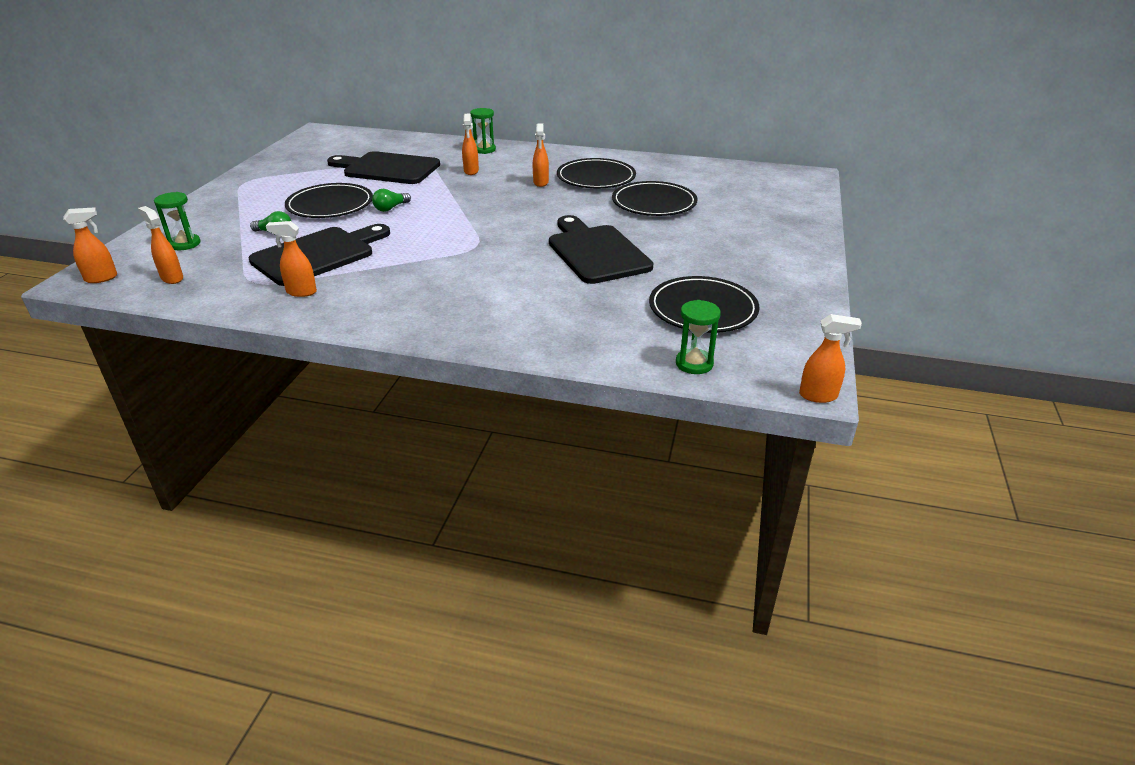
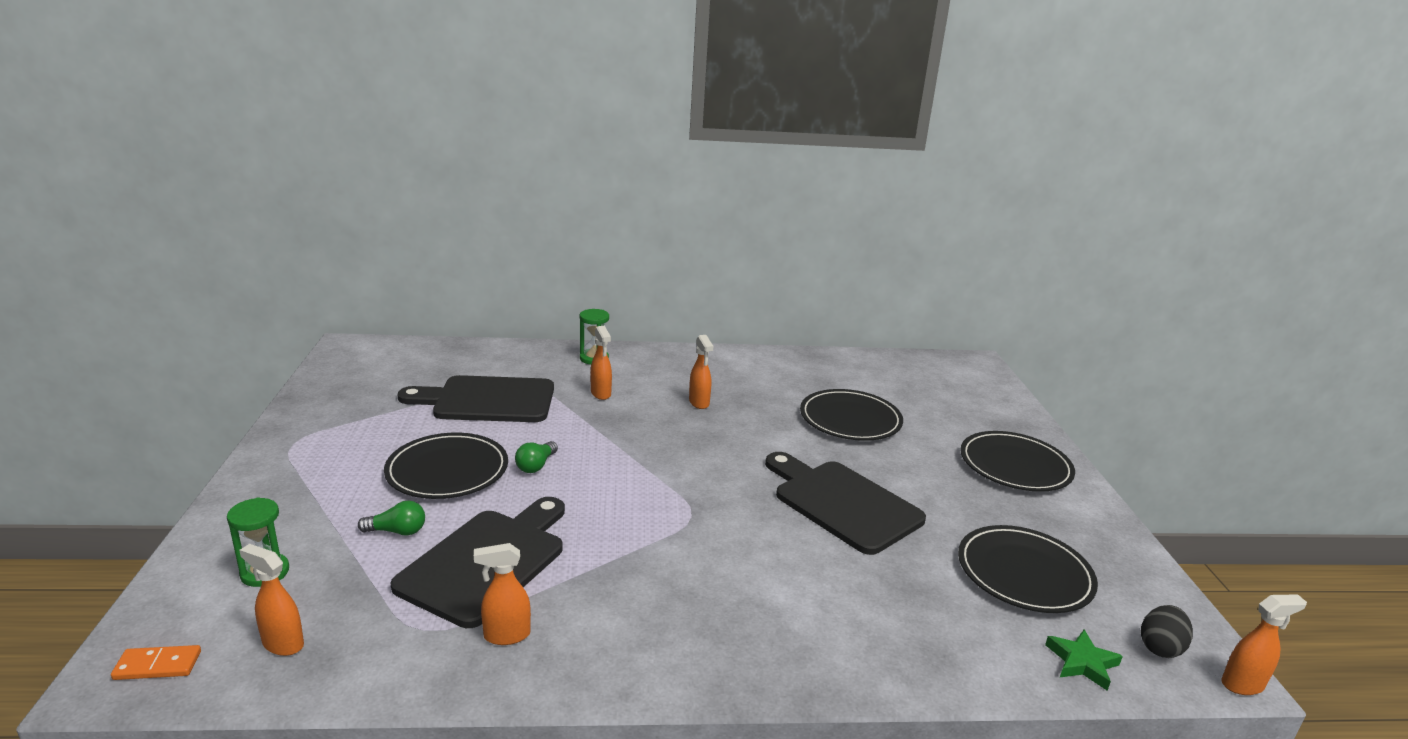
camera: 20 degrees left, 10 degrees down
(102, 278) = (158, 665): orange spray bottle -> orange domino
(596, 178) = (758, 388): black plate -> black plate (1015, 466)
(694, 364) = (1082, 662): green hourglass -> green star
(771, 365) = (1160, 647): none -> black egg

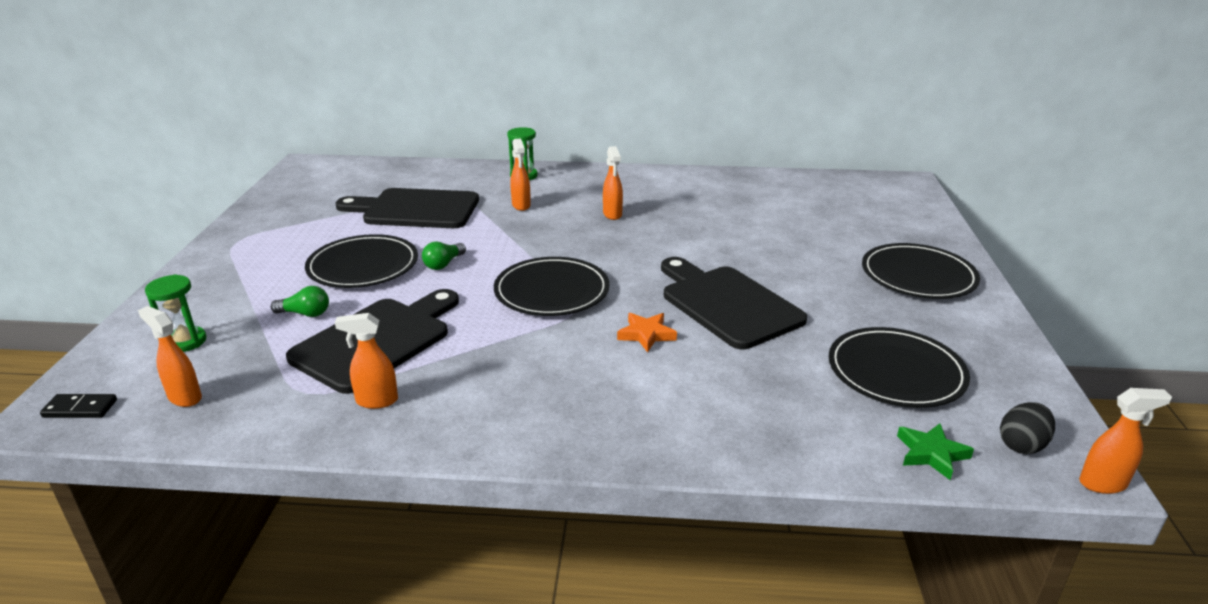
camera: 10 degrees right, 5 degrees up
(158, 665) = (80, 408): orange domino -> black domino
(771, 542) = (646, 334): none -> orange star
(850, 419) = (758, 231): black plate -> black plate (552, 291)

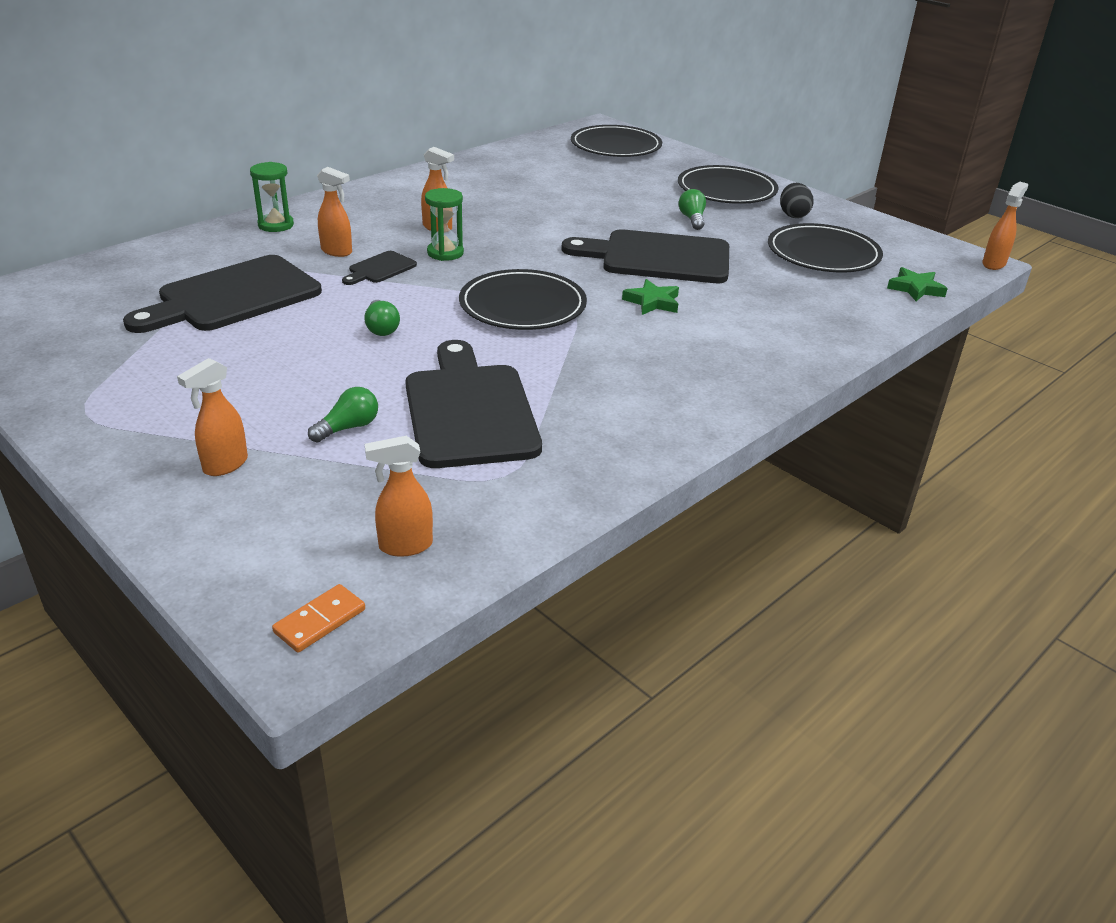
camera: 50 degrees left, 5 degrees up
(80, 408) = (320, 621): black domino -> orange domino
(185, 341) = (281, 514): green hourglass -> green hourglass (445, 253)
(363, 266) = (304, 365): black plate -> black plate (616, 146)
(376, 401) = (573, 446): orange spray bottle -> orange spray bottle (225, 465)
(521, 227) = (380, 269): none -> black cutting board
(646, 334) = (652, 302): orange star -> green star
(826, 287) = (692, 219): none -> green light bulb
(1022, 445) = (938, 263): black egg -> black egg (793, 215)

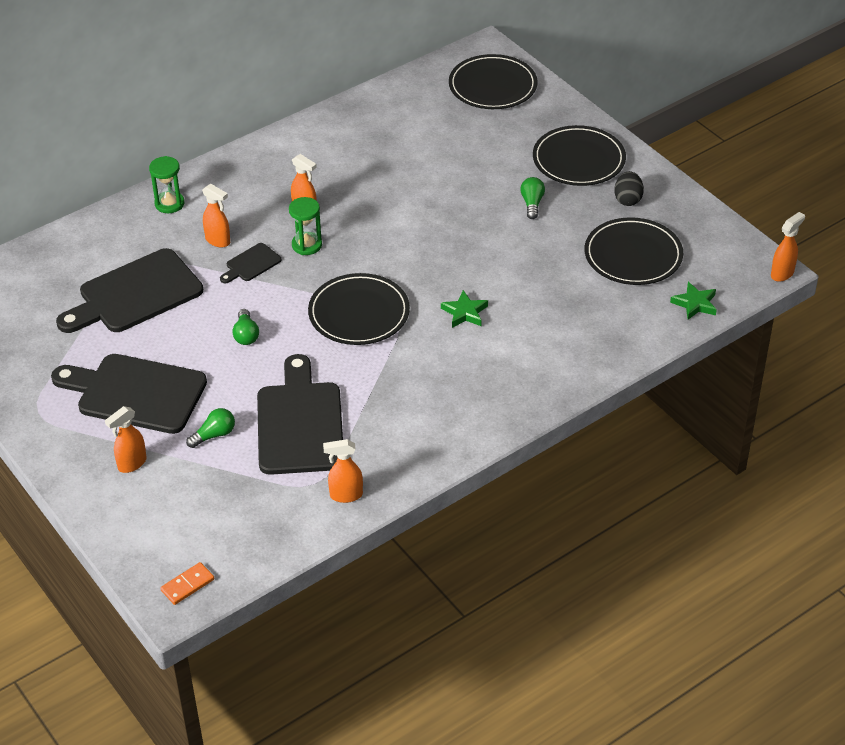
camera: 10 degrees right, 10 degrees up
(404, 546) = (242, 536): orange spray bottle -> orange spray bottle (345, 495)
(658, 258) = (485, 256): black cutting board -> black cutting board (135, 393)

